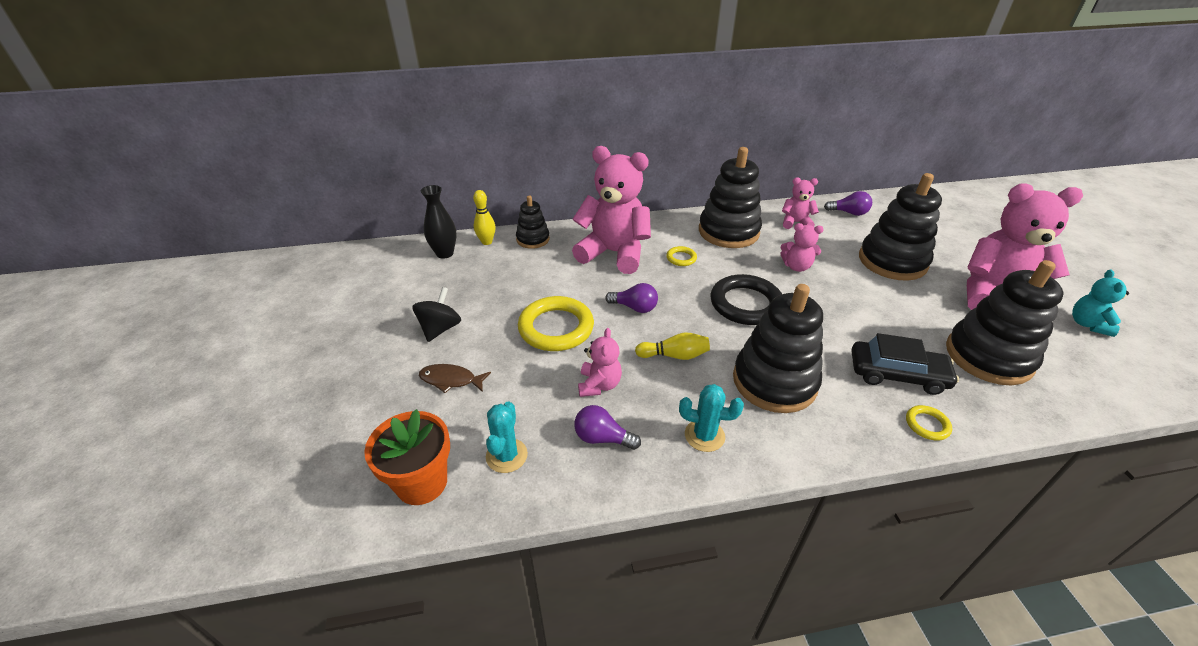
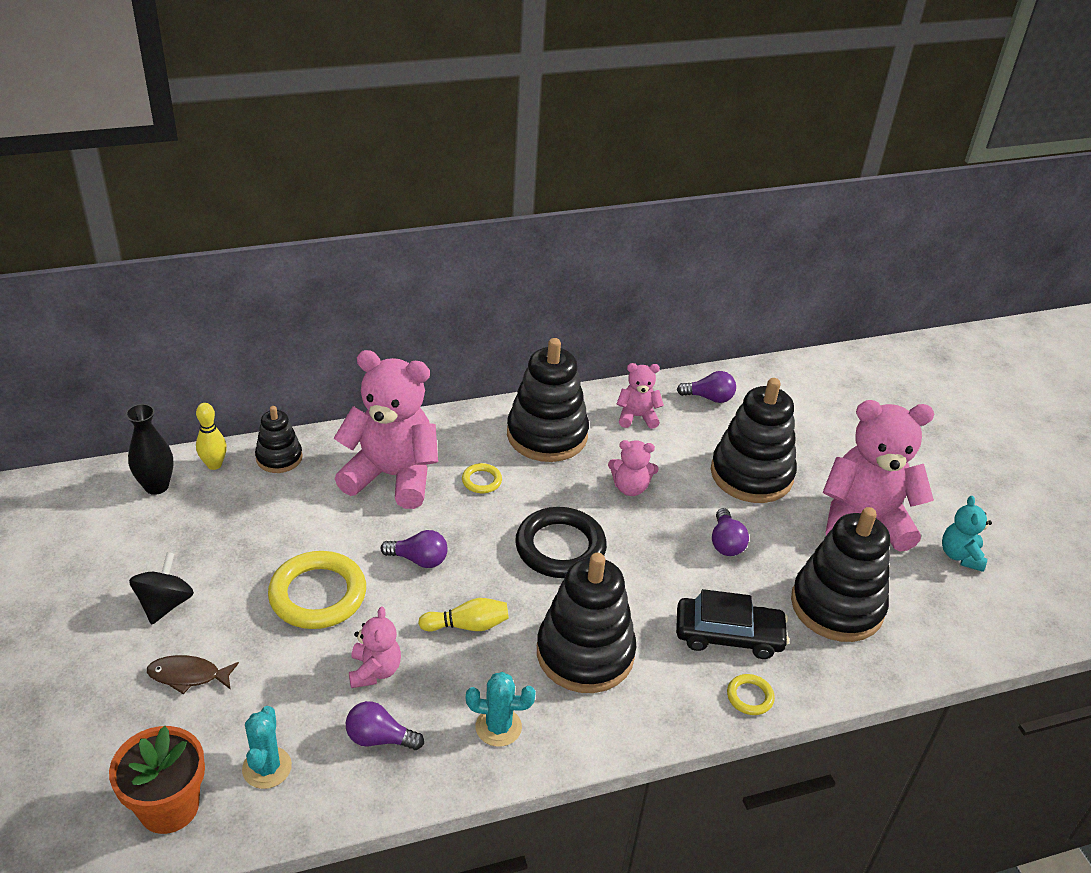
camera: 10 degrees left, 0 degrees up
(881, 306) = (726, 543): none -> purple light bulb

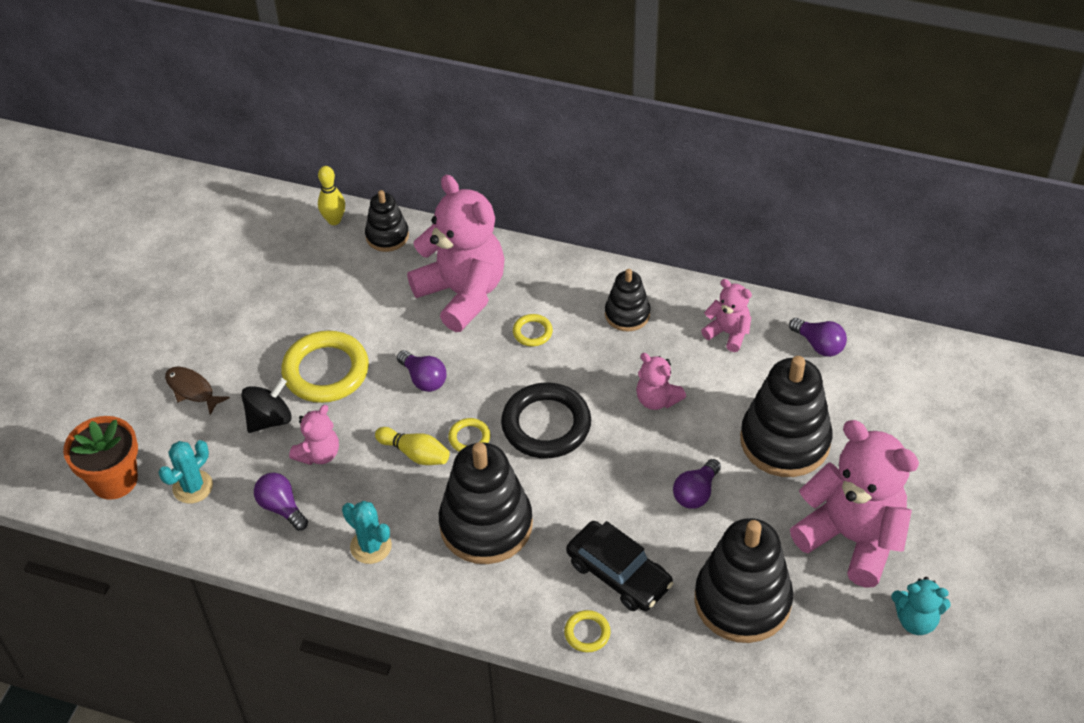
camera: 40 degrees right, 10 degrees up
(156, 486) = (279, 221): black vase -> none
(165, 604) = (216, 325): black spinning top -> black spinning top (269, 419)
(504, 589) = (469, 438): none -> yellow ring
(547, 435) = (627, 314): black stacking toy -> black stacking toy, size x0.54
(960, 556) = (916, 620): turquoise teddy bear -> turquoise teddy bear turned 120 degrees counterclockwise

